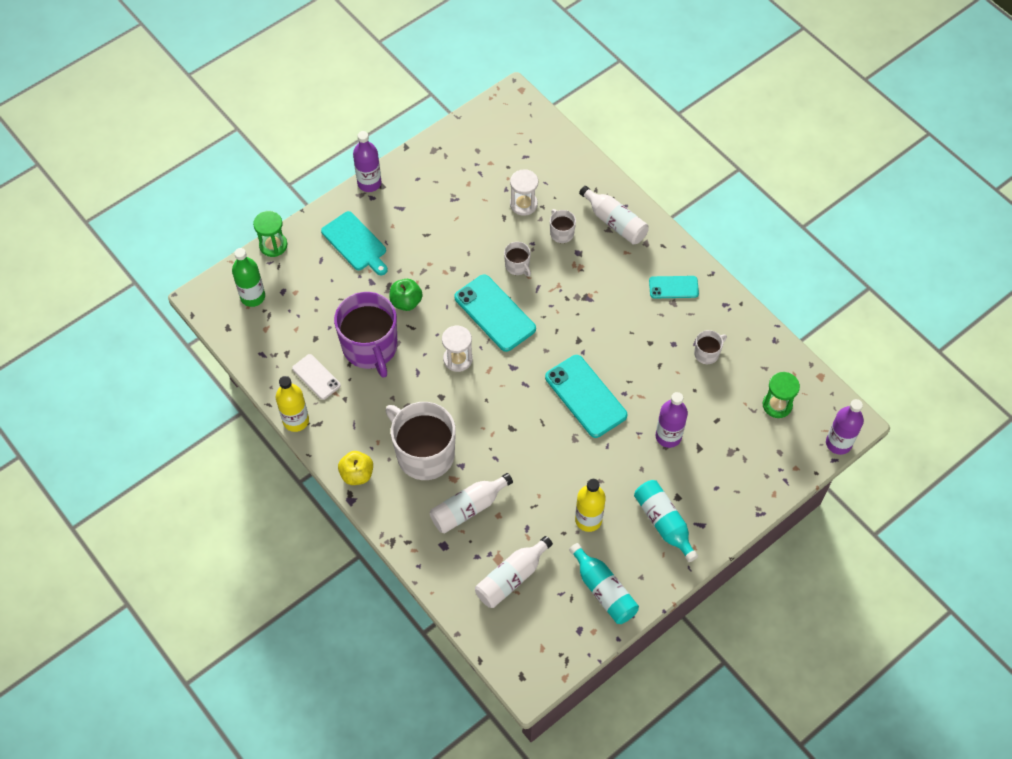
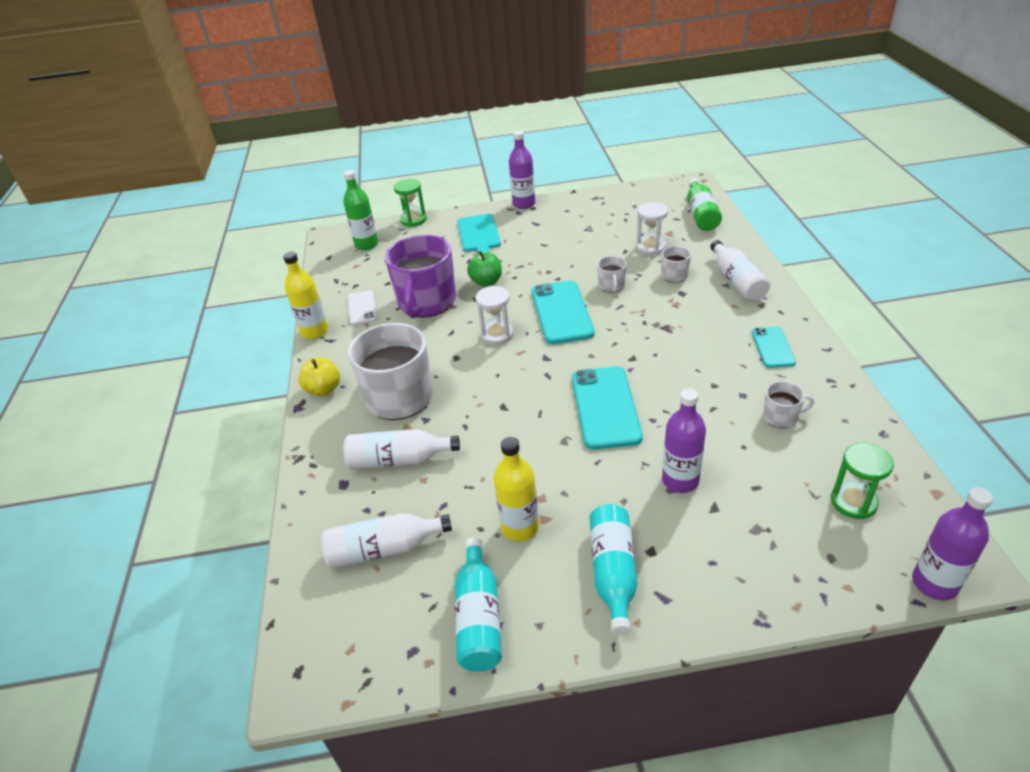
camera: 35 degrees right, 20 degrees down
(544, 143) = (701, 214): none -> green bottle
(673, 287) = (773, 347): turquoise phone -> turquoise phone turned 60 degrees clockwise

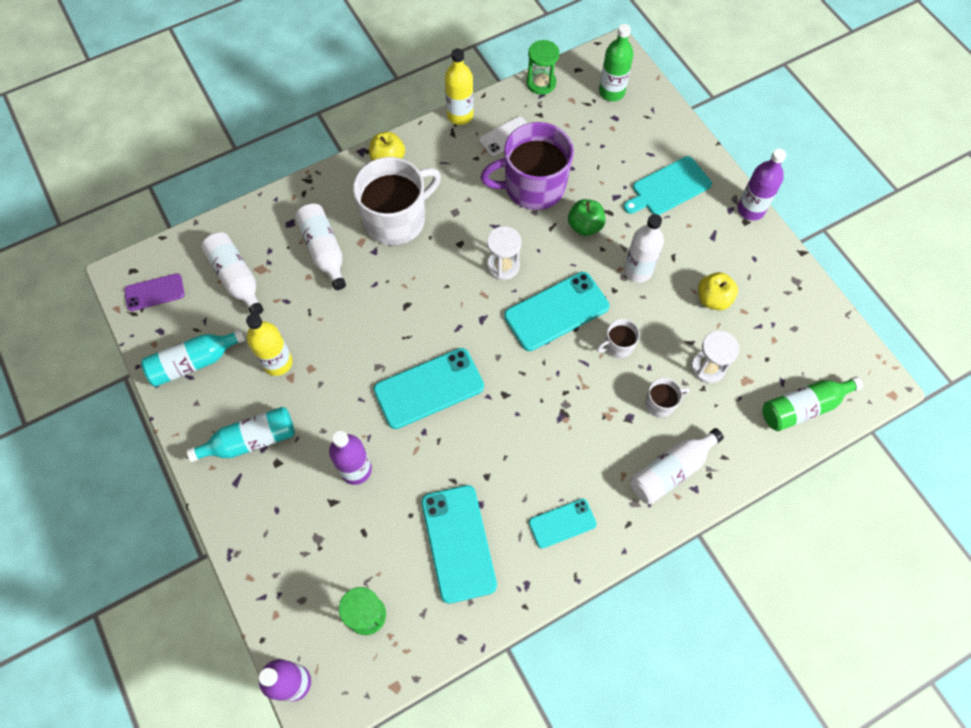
camera: 65 degrees right, 25 degrees up
(349, 648) = (154, 292): none -> purple phone
(413, 220) = (674, 114): green hourglass -> green hourglass (541, 83)
(546, 263) = (638, 270): none -> white bottle
(592, 234) = (713, 299): none -> yellow apple
(781, 417) = (458, 543): white mug -> turquoise phone

